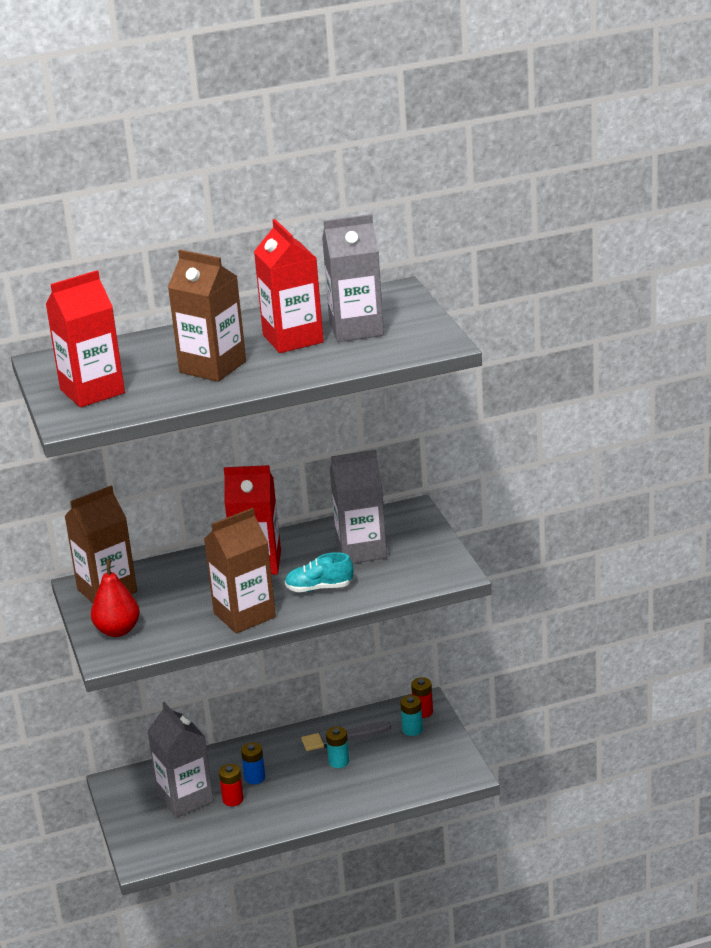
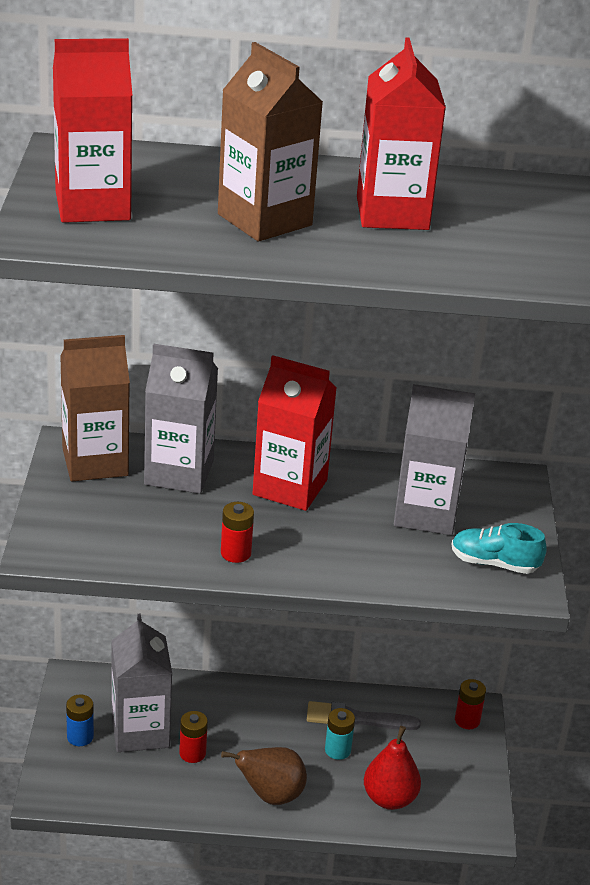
camera: 15 degrees right, 5 degrees up
(118, 630) = (75, 520): red pear -> red pear (389, 798)
(244, 615) = (235, 553): brown carton -> red battery
(255, 777) = (231, 734): blue battery -> blue battery (80, 737)
(305, 806) = (270, 795): none -> brown pear
(319, 588) = (346, 548): turquoise shoe -> turquoise shoe (494, 563)
(356, 329) = (484, 225): grey carton -> grey carton (179, 473)
(412, 729) = (444, 740): turquoise battery -> none

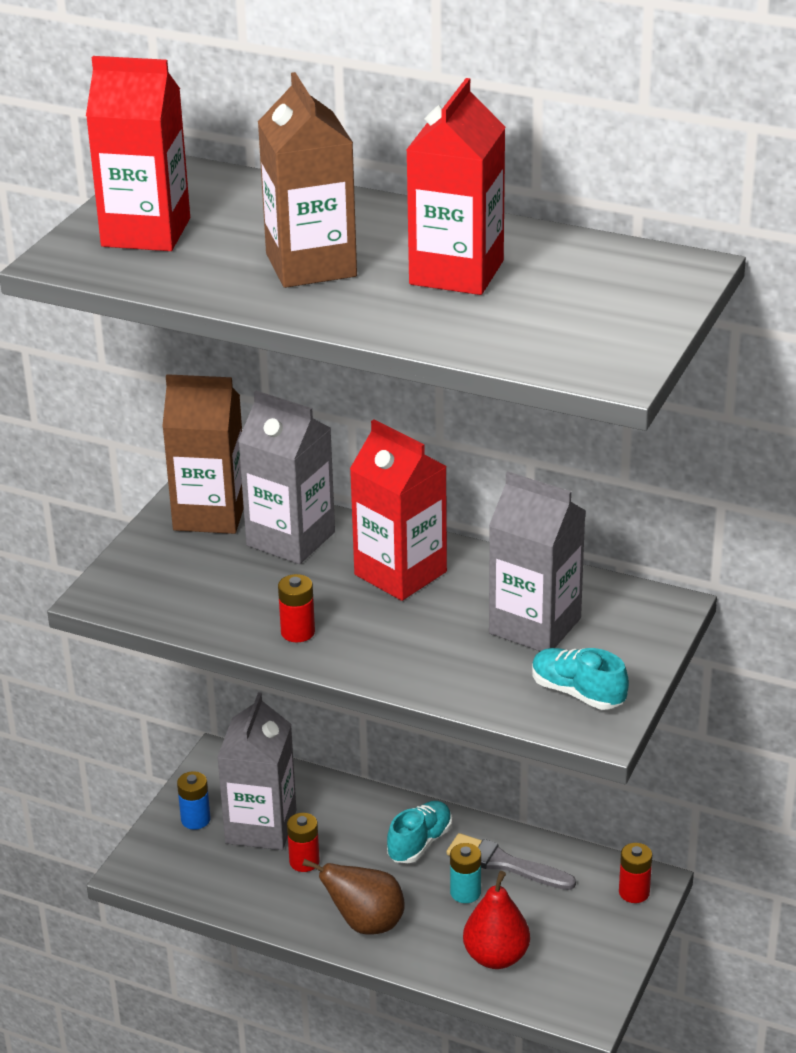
camera: 25 degrees right, 0 degrees up
(279, 716) = (419, 843): none -> turquoise shoe

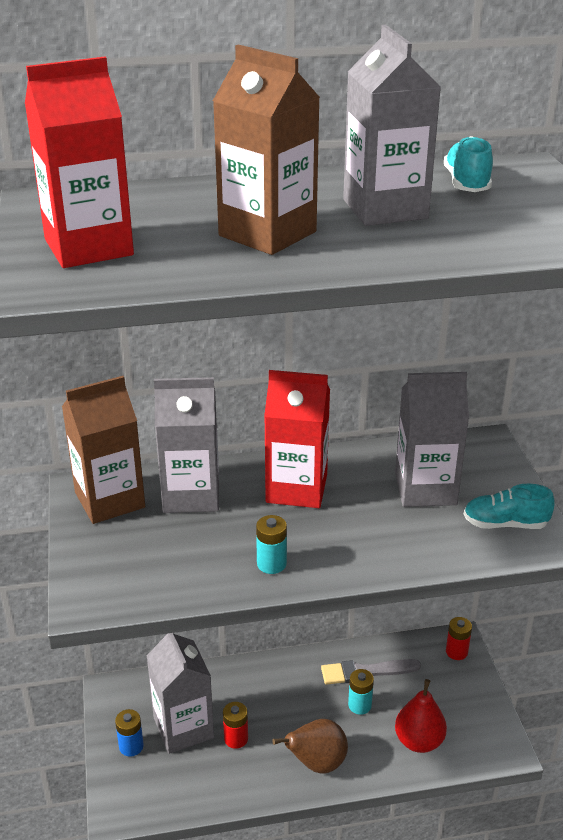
camera: 35 degrees left, 0 degrees up
(298, 632) = (271, 564): red battery -> turquoise battery
(419, 843) = (300, 685): turquoise shoe -> turquoise shoe (466, 184)
(456, 272) = (385, 209): red carton -> grey carton

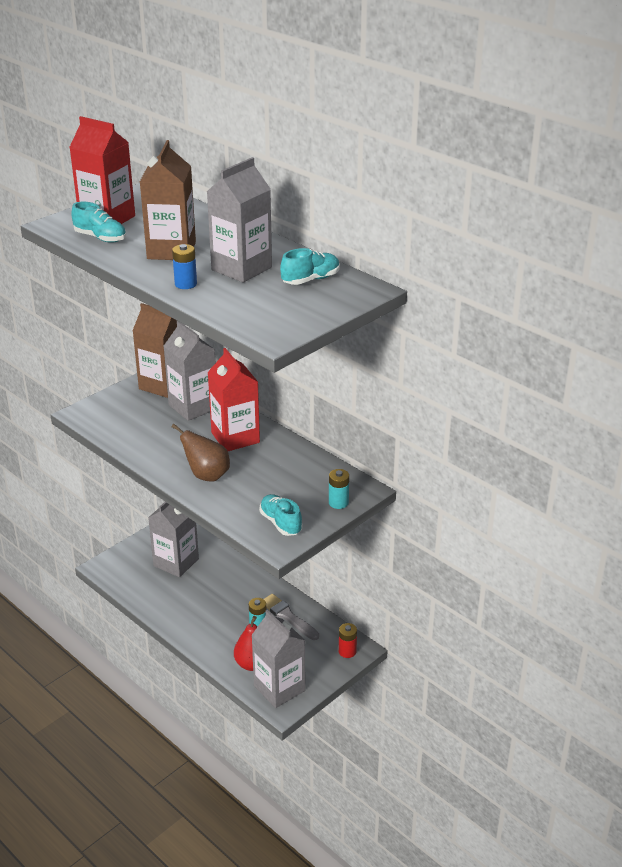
camera: 55 degrees right, 0 degrees up
(131, 746) = (146, 550): blue battery -> blue battery (185, 284)
(148, 268) = (100, 238): none -> turquoise shoe
(236, 738) = (186, 586): red battery -> none
(271, 564) = (161, 455): turquoise battery -> turquoise battery (338, 503)
(316, 763) = (197, 627): brown pear -> brown pear (206, 475)
(425, 489) = (284, 482): grey carton -> grey carton (279, 688)

